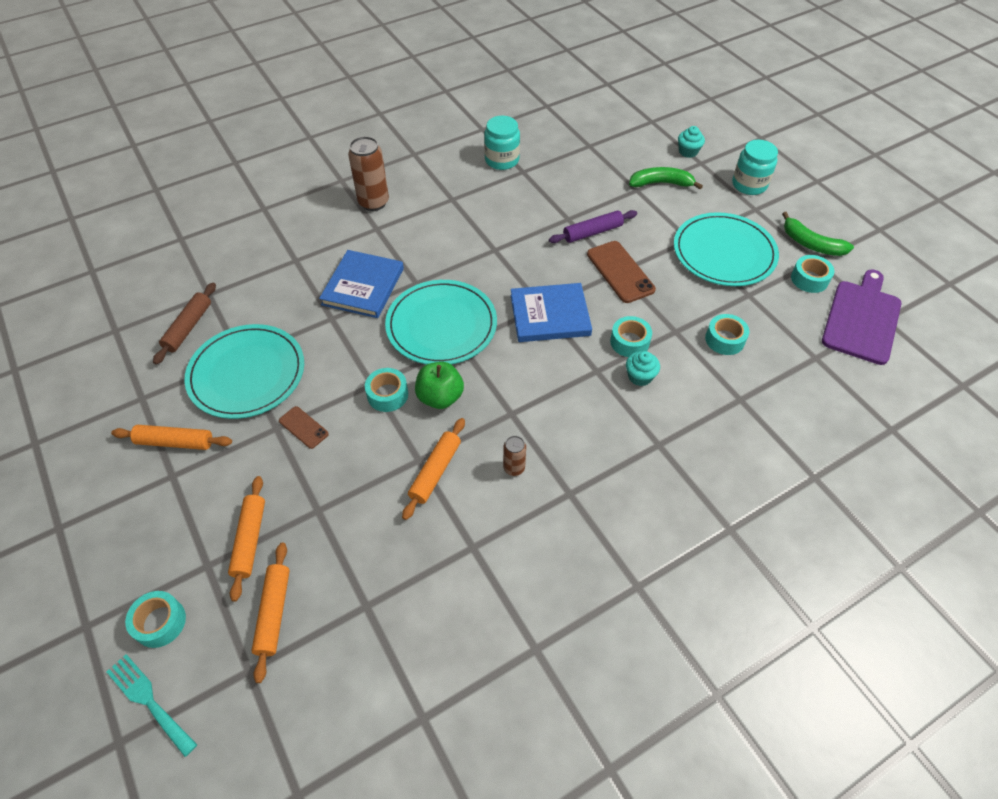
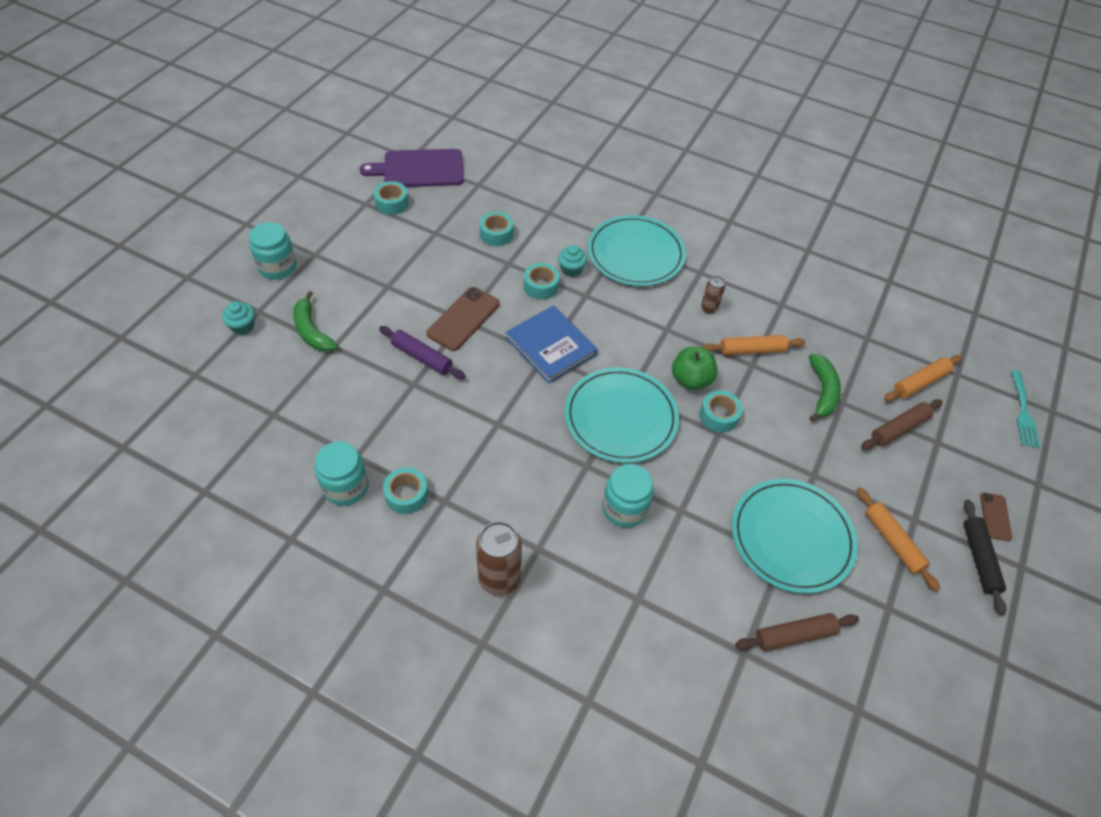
camera: 125 degrees left, 0 degrees up
(98, 498) = (979, 559): none -> black rolling pin
(160, 622) = (990, 441): turquoise tape -> turquoise tape (406, 495)
(249, 540) = (899, 429): orange rolling pin -> brown rolling pin
(303, 427) = (796, 455): brown phone -> brown phone (995, 516)
(363, 286) = (624, 508): blue book -> turquoise jar
(724, 253) = (391, 259): turquoise plate -> turquoise plate (635, 254)
(810, 244) = (344, 211): green banana -> green banana (822, 391)

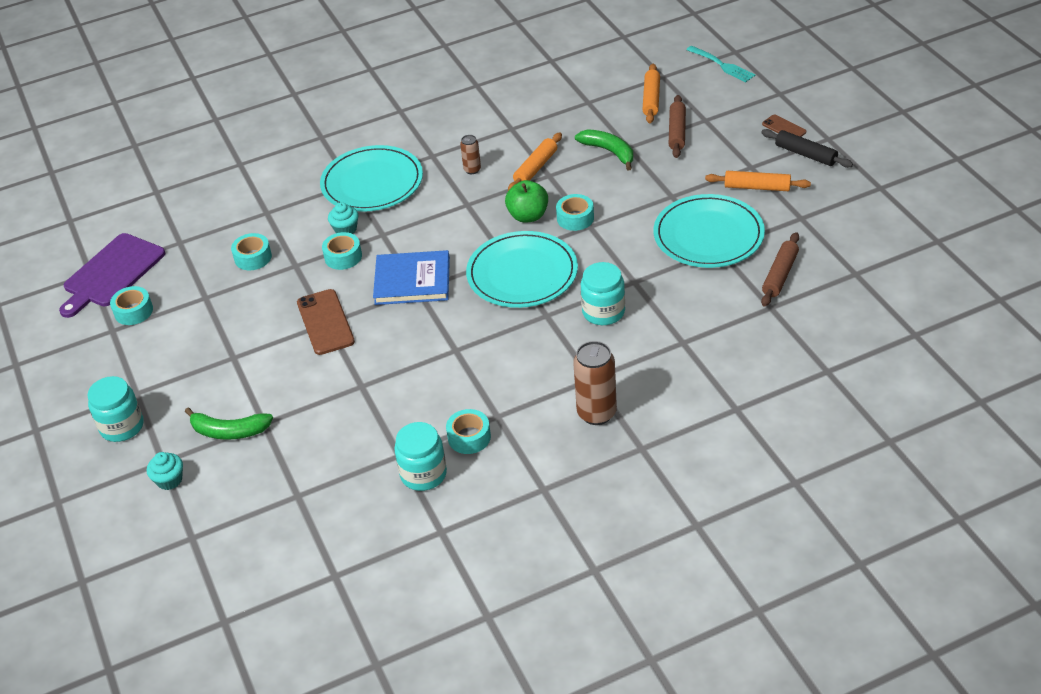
camera: 45 degrees left, 10 degrees down
(422, 357) = (338, 368): purple rolling pin -> none

